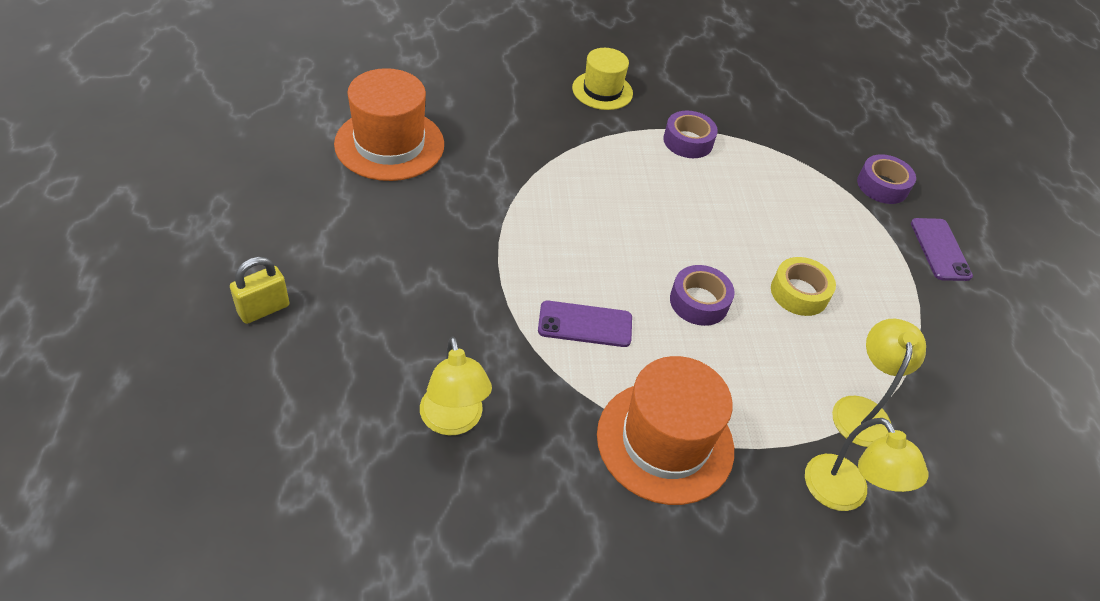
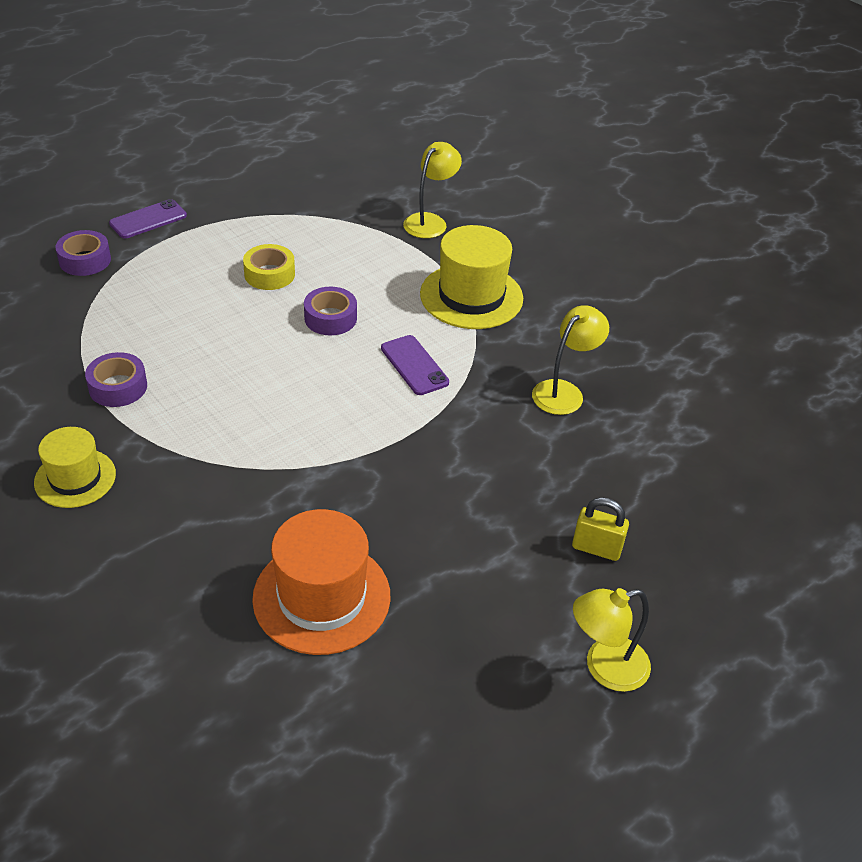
camera: 120 degrees left, 5 degrees down
(665, 441) = (471, 296): orange hat -> yellow hat
(861, 410) = (356, 226): yellow lamp -> yellow lamp (604, 668)

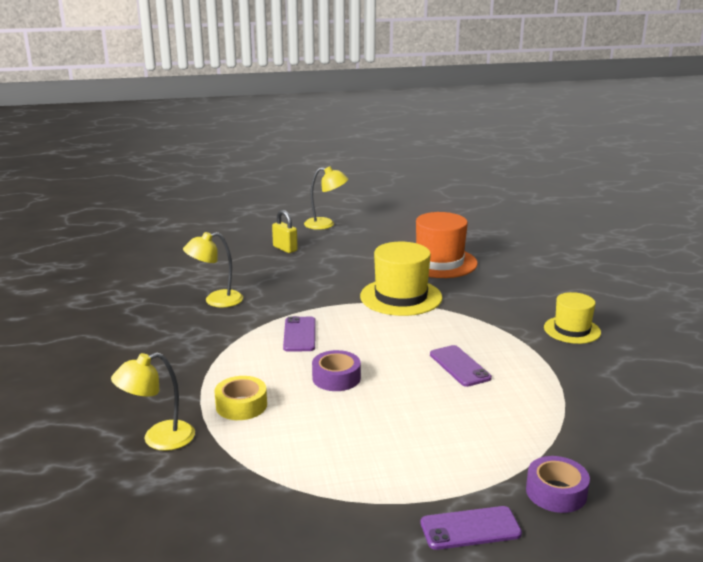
camera: 150 degrees left, 20 degrees down
(118, 387) = (535, 371): purple tape -> none
(207, 370) = (459, 366): none -> purple phone
(269, 274) = (364, 427): yellow tape -> yellow tape (241, 405)
(471, 296) = (204, 366): yellow hat -> yellow hat (401, 297)

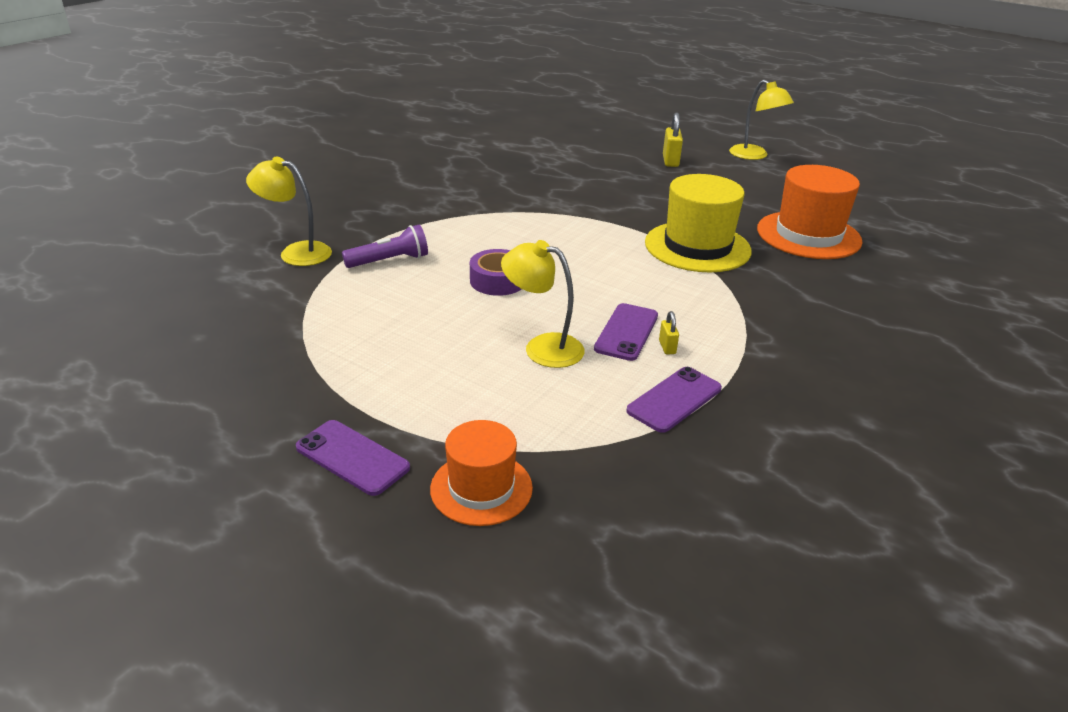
camera: 45 degrees right, 10 degrees up
(216, 300) = (527, 177): yellow lamp -> yellow lamp (542, 347)
(241, 405) = (389, 261): yellow tape -> purple flashlight
(300, 334) = (539, 233): purple phone -> purple phone (674, 400)
(492, 362) = (667, 347): none -> yellow padlock
(556, 492) = (481, 488): purple tape -> orange hat
(572, 330) = (831, 369): yellow hat -> none

